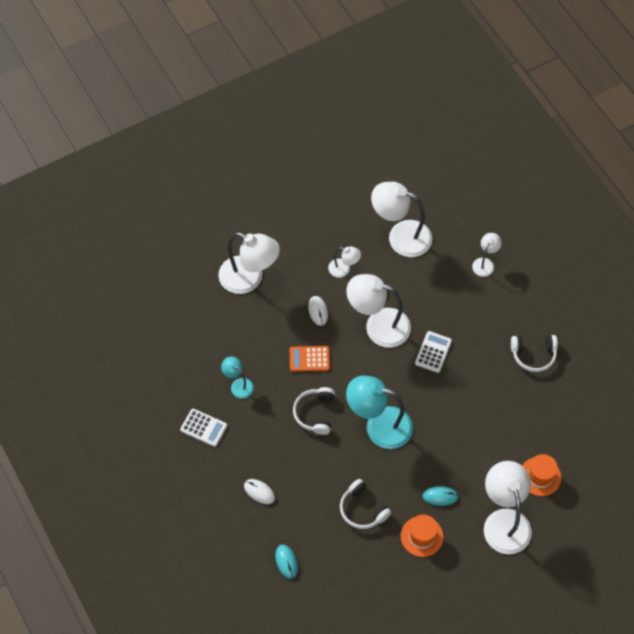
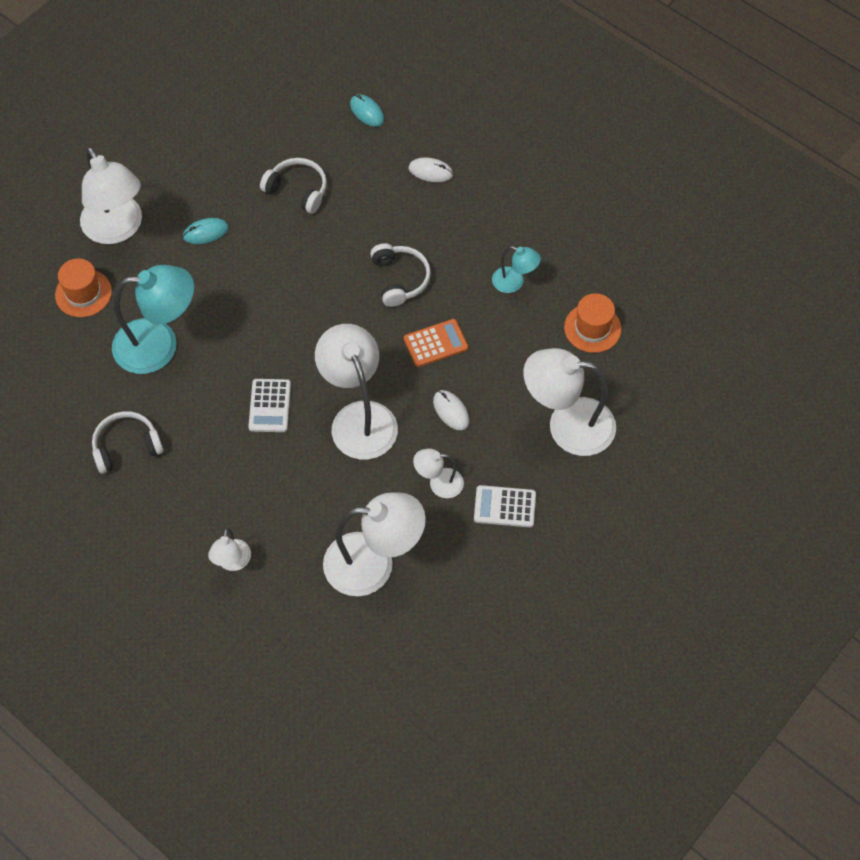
camera: 160 degrees right, 0 degrees up
(203, 428) = (533, 219): white calculator -> white calculator (504, 507)
(378, 326) = (359, 418): white lamp -> white lamp turned 105 degrees counterclockwise
(379, 425) = (311, 290): turquoise lamp -> turquoise lamp (159, 345)
(422, 536) = (215, 183): orange hat -> orange hat (592, 328)

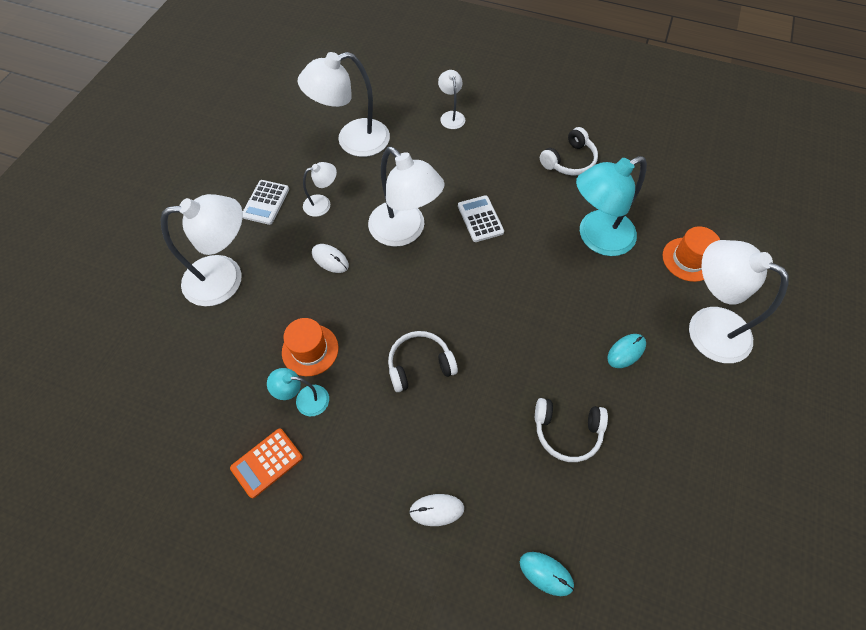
camera: 160 degrees right, 0 degrees up
(399, 279) = (420, 365): white headphones -> white headphones turned 105 degrees clockwise
(435, 343) = (363, 313): orange calculator -> orange calculator (267, 463)
(504, 507) = (266, 202): white calculator -> white calculator turned 120 degrees clockwise
(592, 328) = (216, 376): orange hat -> orange hat (310, 350)

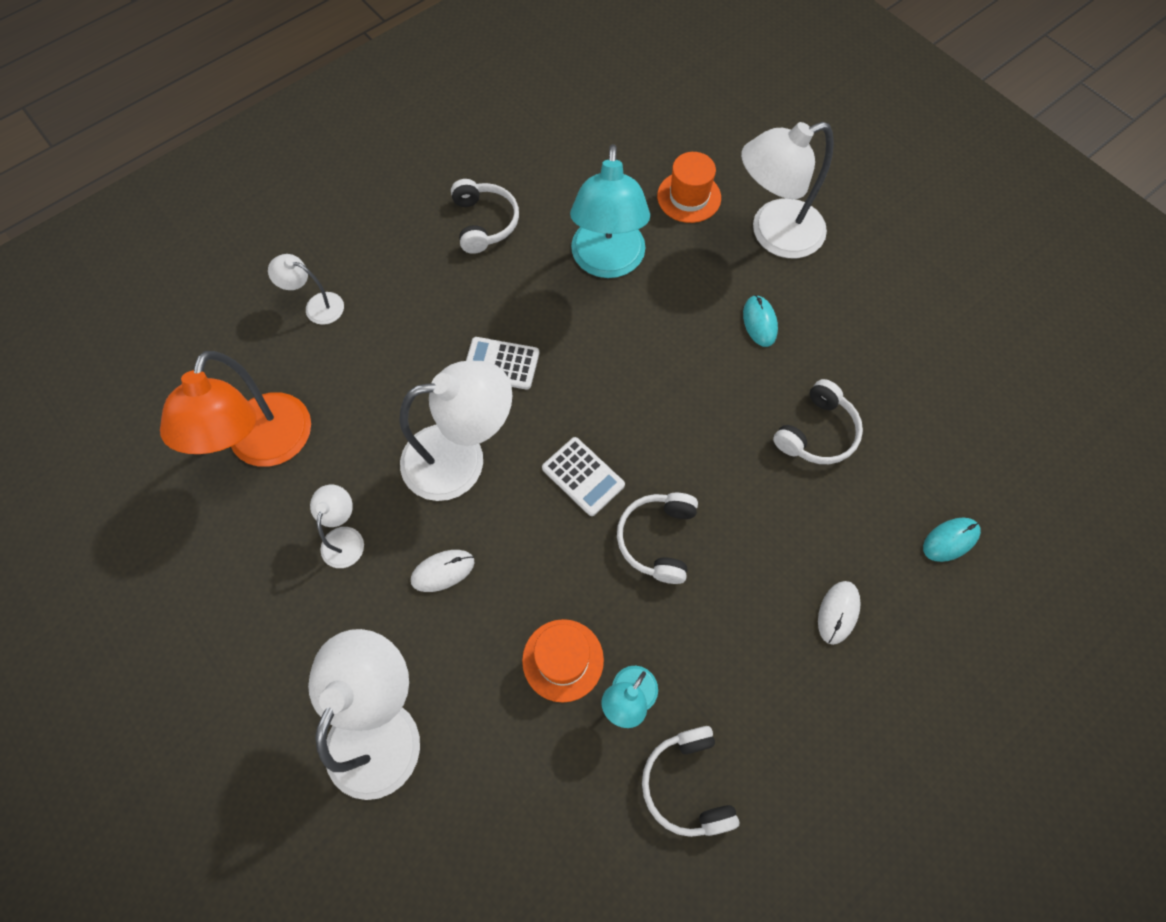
camera: 60 degrees left, 5 degrees up
(266, 202) = (288, 614): white calculator -> white calculator (583, 476)
(267, 463) = (687, 784): orange calculator -> white headphones
(353, 141) = (265, 447): white lamp -> orange lamp

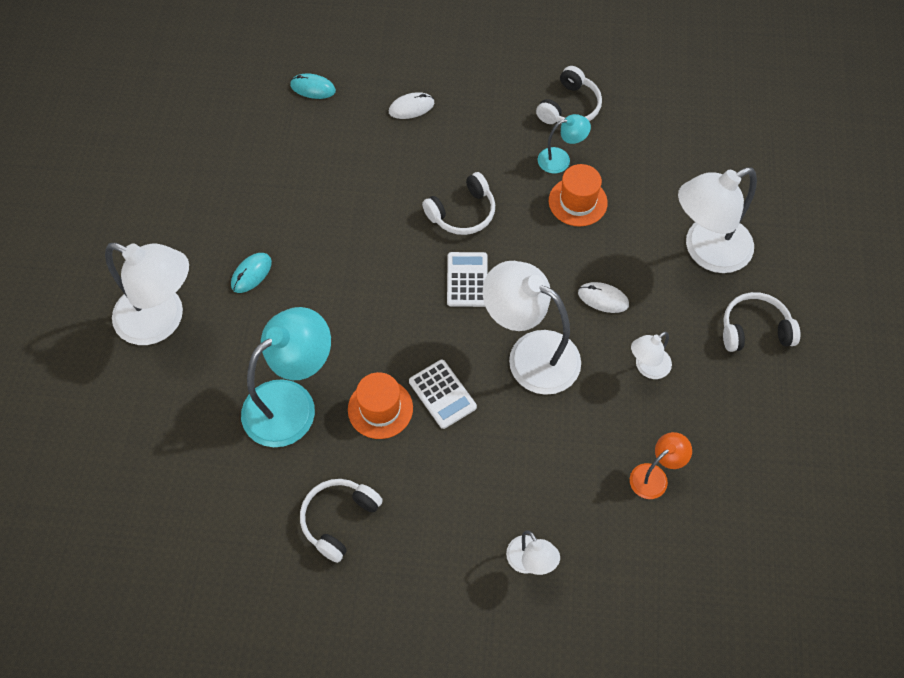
camera: 135 degrees left, 5 degrees down
(265, 447) = (654, 476): orange lamp -> orange lamp, size x0.50
(689, 197) = (176, 400): orange hat -> orange hat (380, 409)
(816, 432) = (306, 188): white headphones -> white headphones (754, 330)

